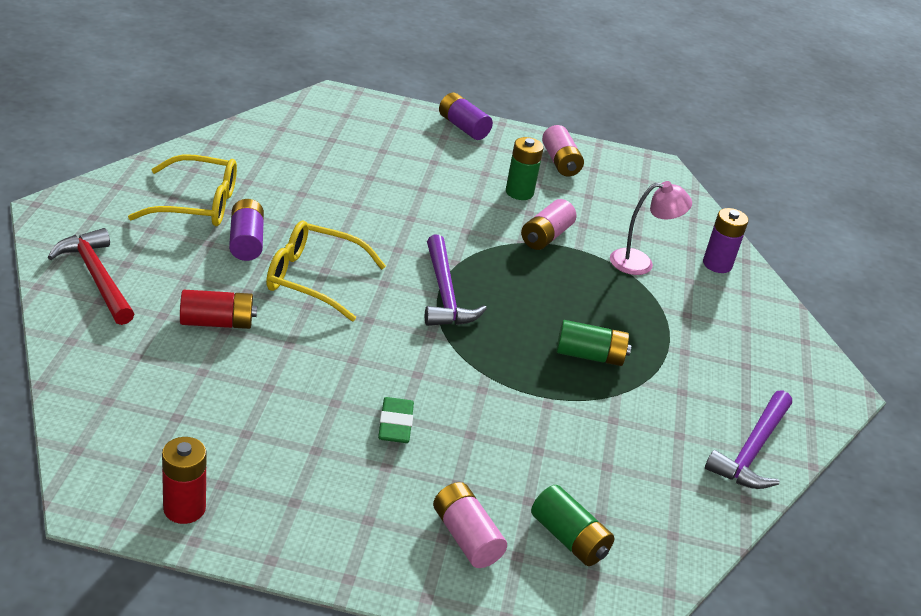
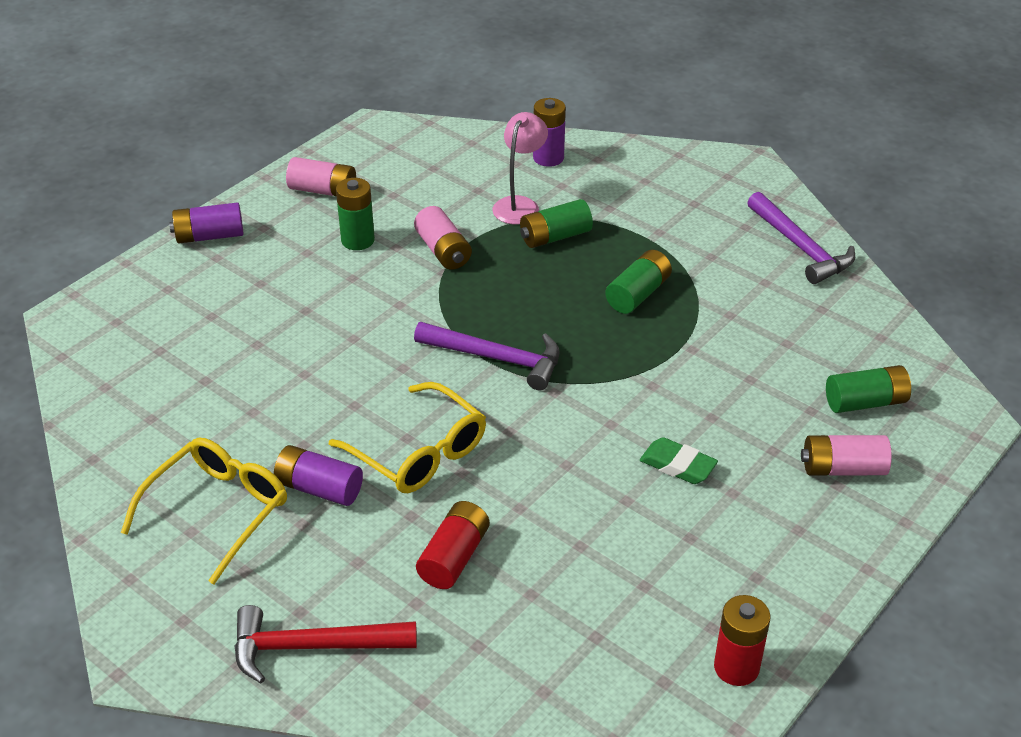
camera: 55 degrees left, 5 degrees up
(313, 279) = (419, 452): yellow glasses -> yellow glasses turned 90 degrees counterclockwise
(619, 291) = (555, 237): none -> green battery

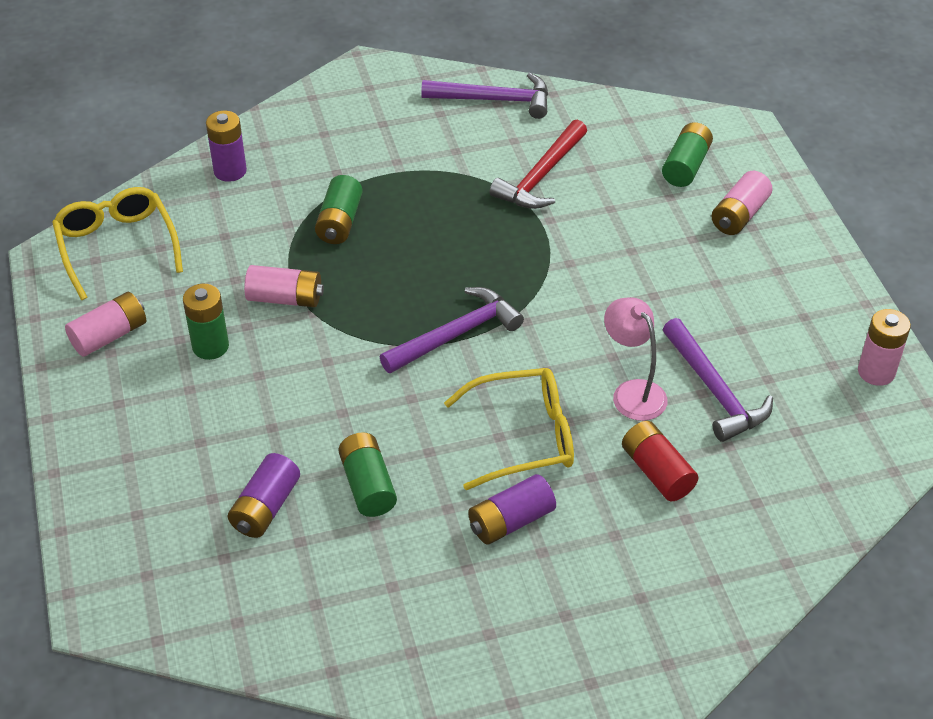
camera: 55 degrees left, 5 degrees up
(209, 236) = (88, 448): purple battery -> purple battery (265, 507)
(218, 511) = (480, 603): yellow glasses -> yellow glasses (117, 246)
(312, 646) = (685, 605): red hammer -> red hammer (541, 176)
(519, 205) = (274, 221): pink lamp -> pink lamp (632, 392)
(590, 553) = (714, 391): none -> purple hammer
(638, 294) = (459, 214): green battery -> green battery (367, 485)
(678, 465) = (665, 296): green eraser -> none
(736, 667) = (876, 372): red battery -> pink battery

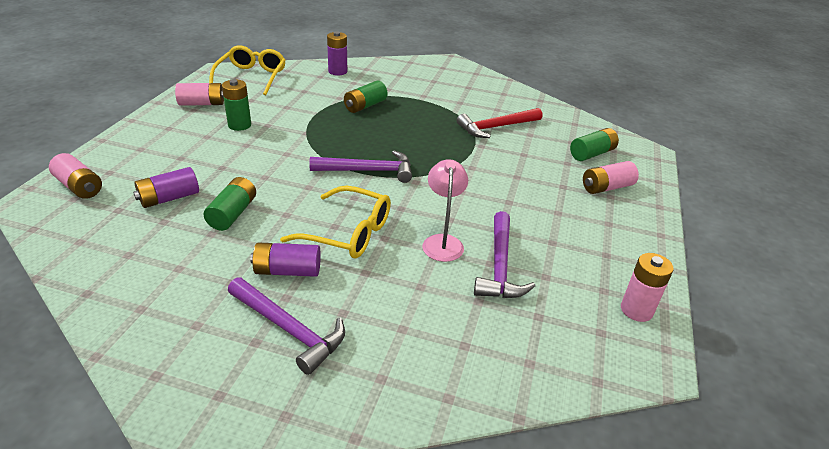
camera: 30 degrees right, 10 degrees down
(285, 298) = (300, 122): pink battery -> pink battery (79, 187)
(494, 100) = (503, 92): purple hammer -> purple hammer (289, 329)
(657, 472) = (411, 291): red battery -> none

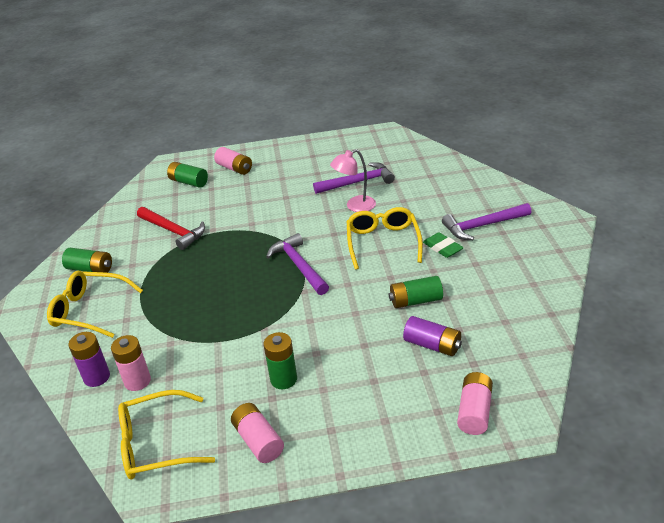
camera: 110 degrees left, 0 degrees up
(287, 271) = (442, 248): purple battery -> green eraser
(289, 329) = (482, 226): purple hammer -> purple hammer turned 120 degrees counterclockwise
(365, 106) = (179, 317): green battery -> green battery (90, 269)
(415, 79) = (90, 310): none -> yellow glasses
(636, 310) = (353, 140): pink battery -> pink battery (137, 381)

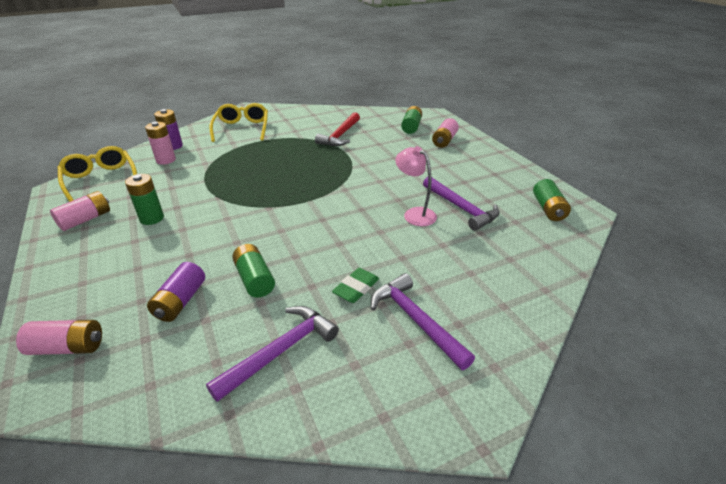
camera: 70 degrees right, 0 degrees up
(90, 269) = (287, 118): green battery -> green battery (548, 209)
(299, 266) = (305, 198): purple hammer -> purple hammer (281, 351)
(383, 242) = (354, 242): yellow glasses -> none

